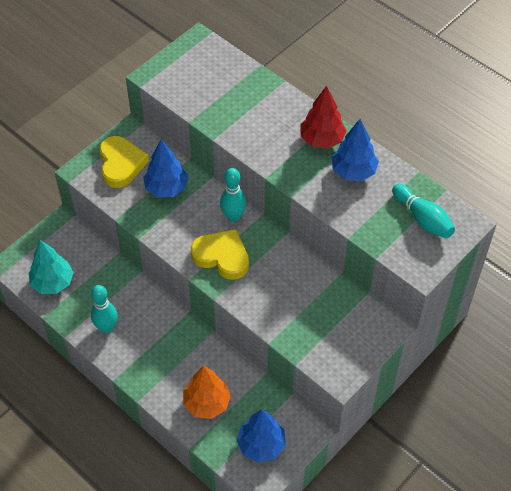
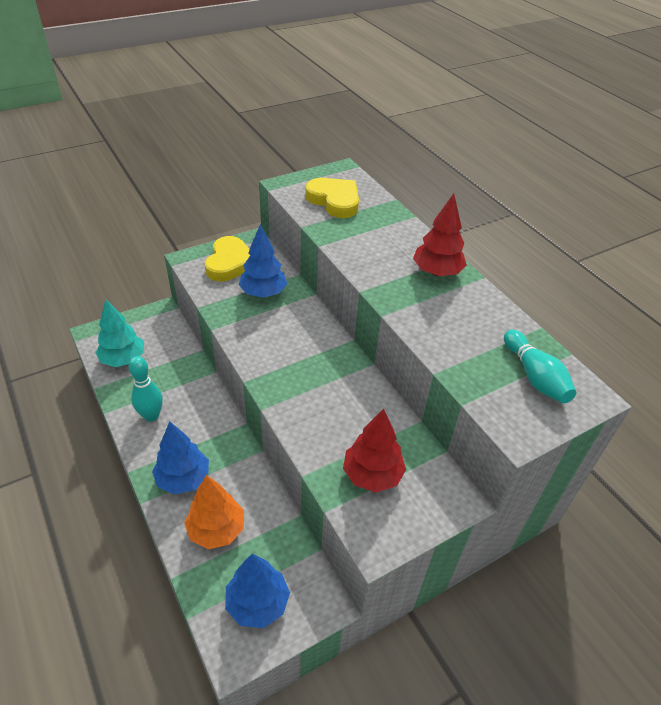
camera: 15 degrees right, 10 degrees down
(222, 256) = (290, 369): yellow heart -> yellow heart (334, 201)
(233, 216) = (319, 334): turquoise bowling pin -> none
(320, 327) = (372, 475): none -> red tree
(353, 171) = (463, 309): blue tree -> blue tree (183, 479)

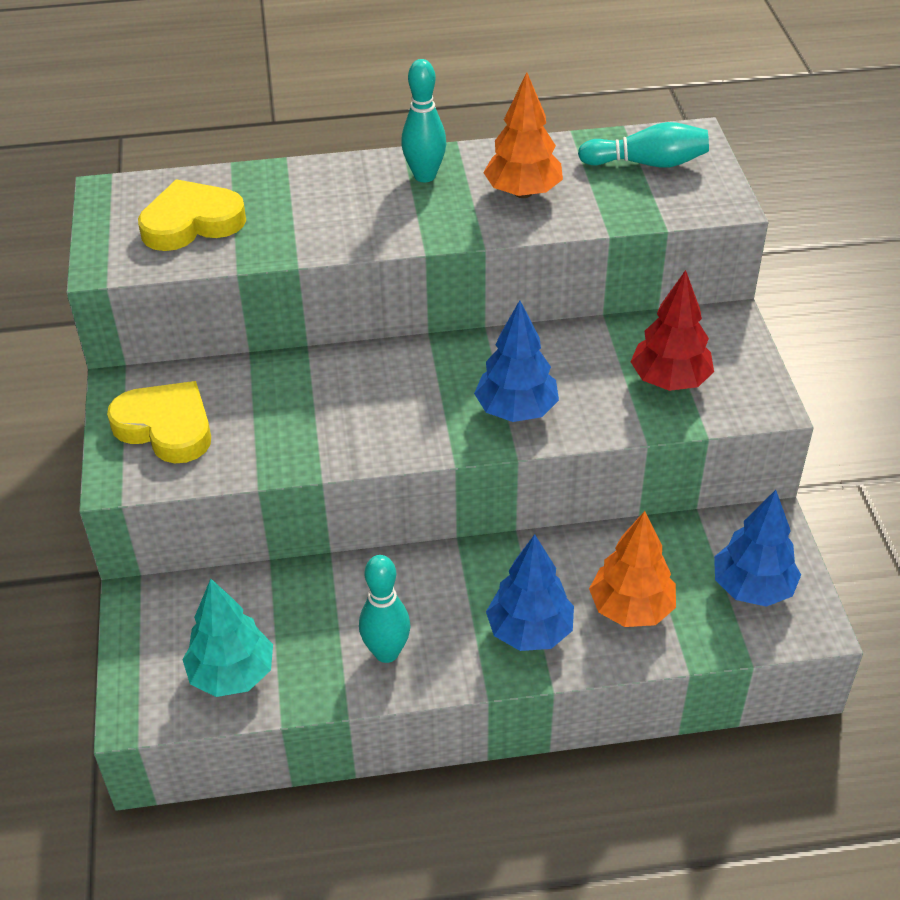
camera: 65 degrees left, 0 degrees up
(263, 293) = (269, 403): blue tree -> blue tree (516, 410)
(437, 272) = (424, 176): red tree -> turquoise bowling pin
(451, 319) = (523, 192): none -> orange tree

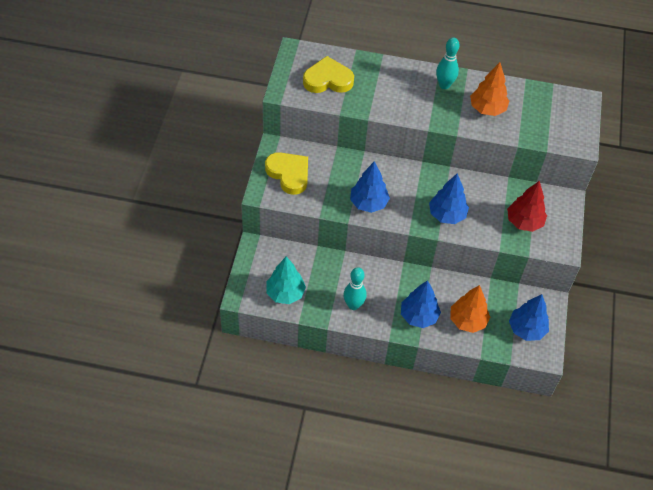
camera: 15 degrees right, 10 degrees up
(351, 434) = (368, 203): none -> blue tree
(647, 163) = (554, 110): turquoise bowling pin -> none

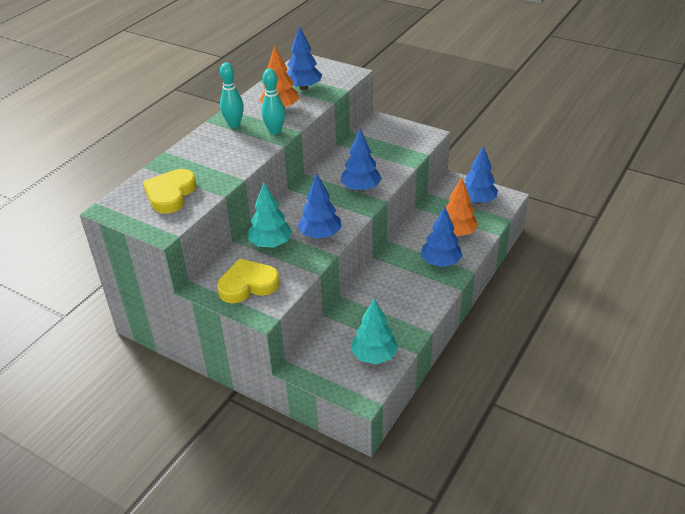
camera: 65 degrees left, 15 degrees down
(343, 173) = (271, 243): none -> turquoise tree
(353, 305) = (410, 305): turquoise bowling pin -> turquoise bowling pin (275, 131)
(524, 222) = (390, 147): red tree -> none
(532, 115) = (303, 87): none -> blue tree

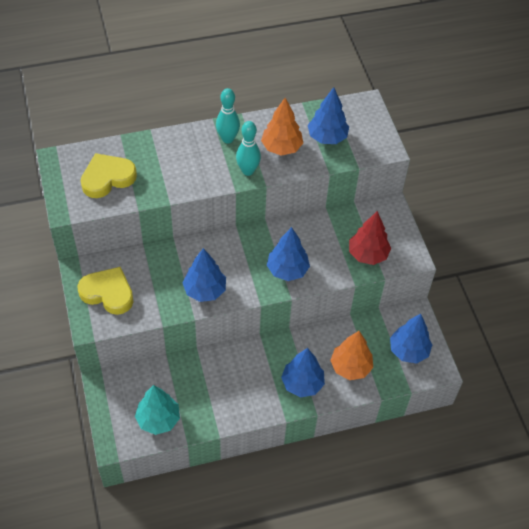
camera: 40 degrees right, 15 degrees up
(271, 243) = (163, 269): turquoise tree -> none
(399, 149) = (367, 254): none -> red tree

